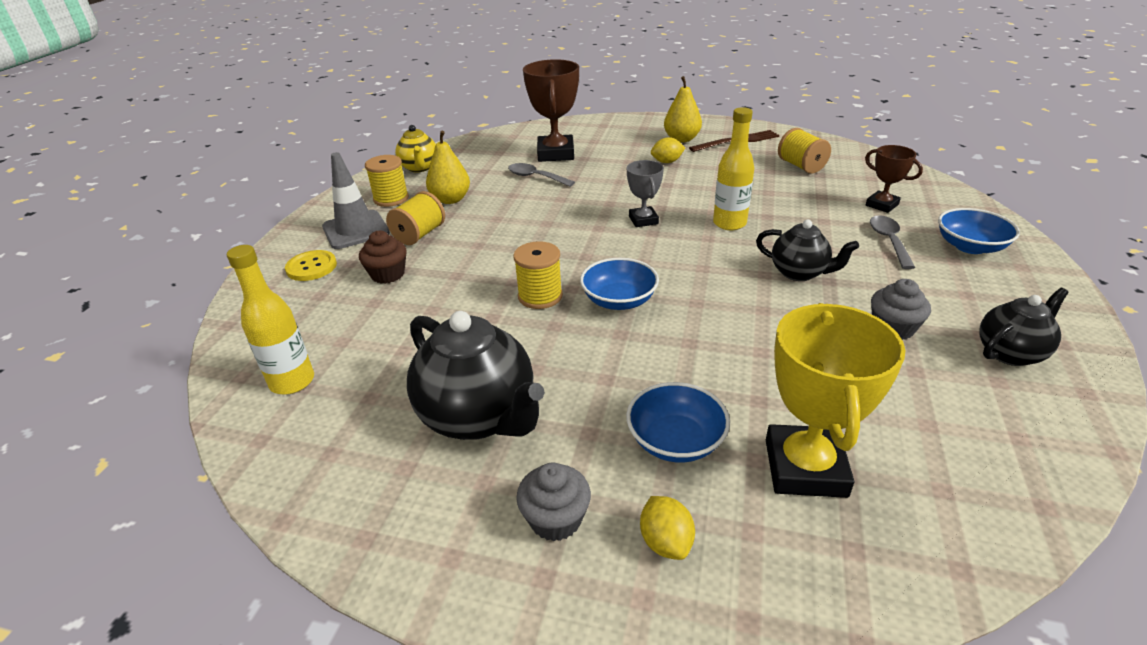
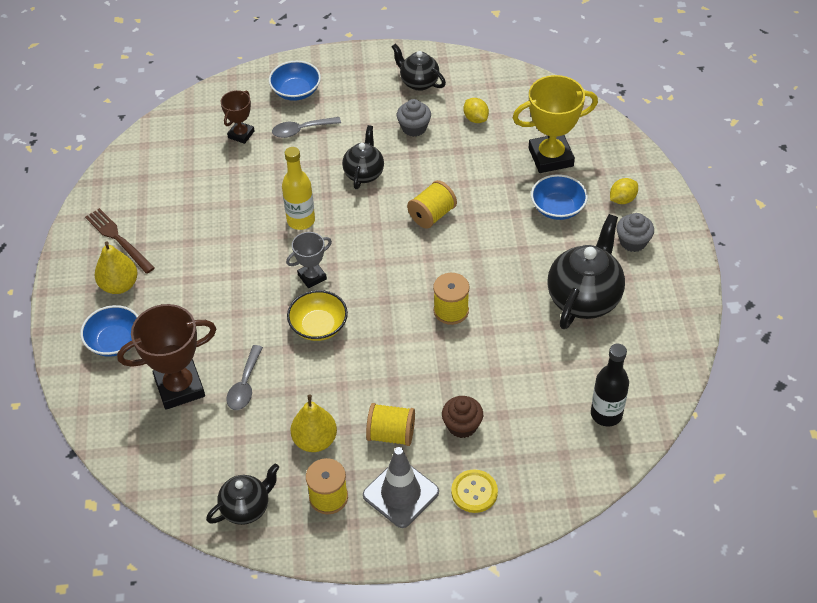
camera: 110 degrees left, 15 degrees up
(292, 382) = (606, 414): yellow bottle -> black bottle
(420, 168) = (246, 508): yellow teapot -> black teapot
(576, 216) = (318, 326): none -> yellow bowl
(619, 300) = (437, 263): blue bowl -> blue bowl (115, 341)
(667, 162) = (183, 286): yellow lemon -> yellow lemon (475, 119)
(801, 166) = (172, 187): yellow spool -> yellow spool (432, 215)

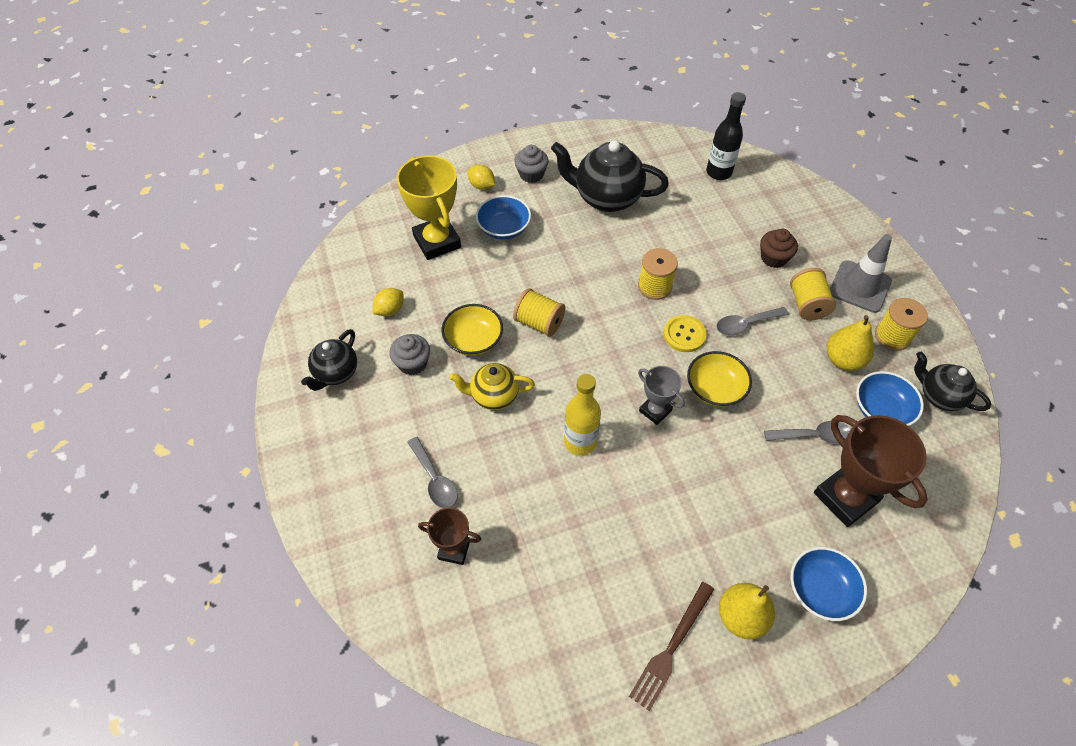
camera: 105 degrees left, 5 degrees up
(296, 91) = (364, 504): blue bowl -> blue bowl (881, 409)
(364, 173) = (493, 396): black teapot -> yellow teapot
(382, 372) = (745, 324): none -> grey spoon
(426, 168) = (473, 340): none -> yellow bowl
(474, 492) = (831, 240): yellow button -> yellow button (684, 334)

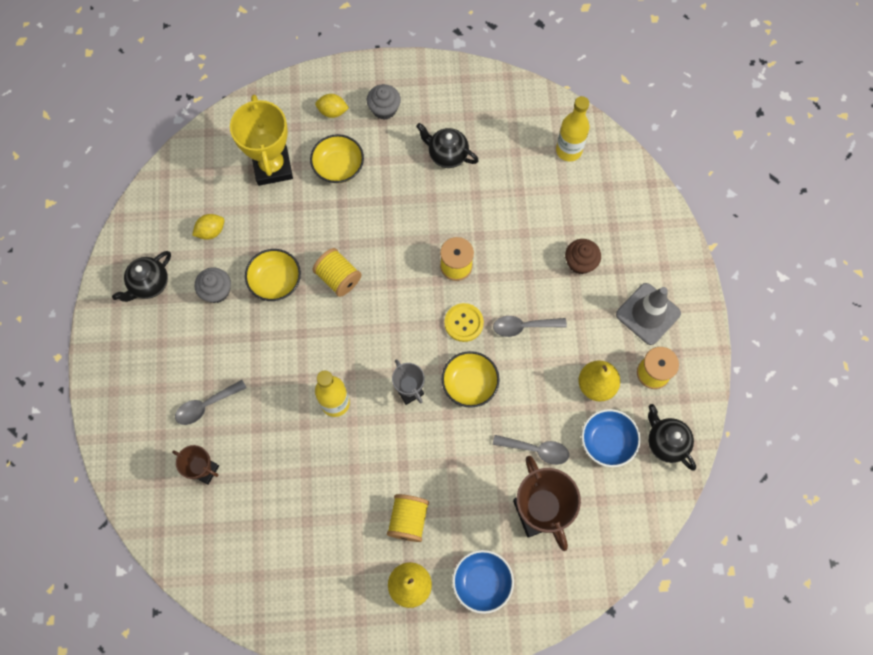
camera: 15 degrees right, 15 degrees up
(435, 479) = (206, 405): grey spoon -> grey spoon turned 75 degrees clockwise
(482, 186) = (332, 111): yellow lemon -> yellow lemon turned 45 degrees counterclockwise
(493, 396) = (276, 341): yellow teapot -> none
(504, 228) = (338, 166): blue bowl -> yellow bowl
(606, 198) = (447, 155): black teapot -> black teapot, size x0.59
(671, 647) = (346, 594): brown fork -> none
(718, 172) = (568, 150): black bottle -> yellow bottle
(807, 305) = (589, 320): yellow spool -> yellow spool (408, 520)

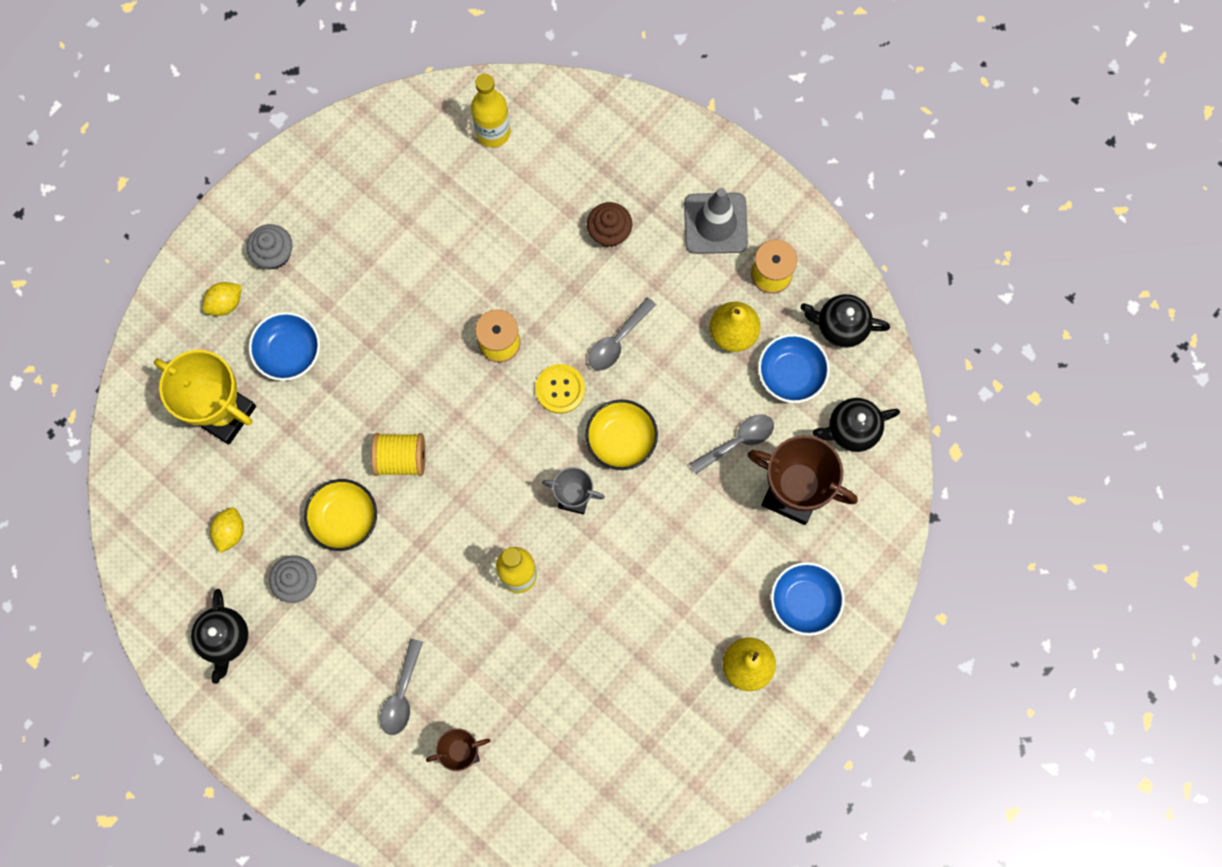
camera: 45 degrees left, 5 degrees up
(338, 166) = (288, 352): yellow bowl -> blue bowl
(408, 520) = (689, 612): yellow spool -> none
(447, 155) = (382, 243): black teapot -> black teapot (851, 430)

